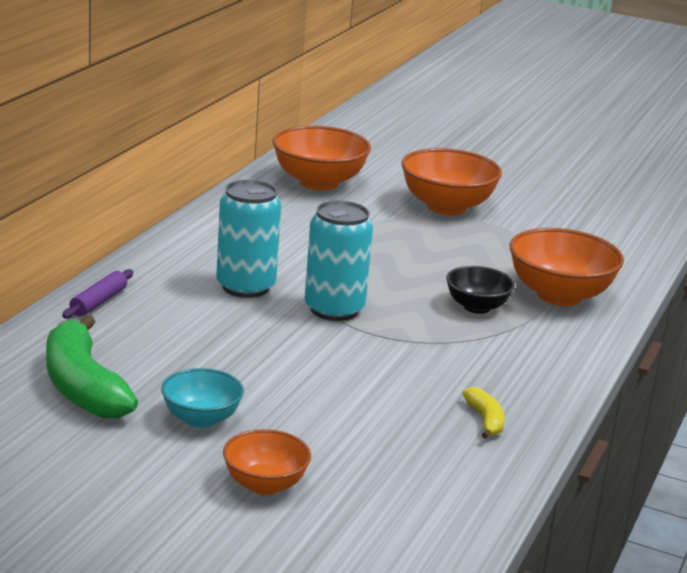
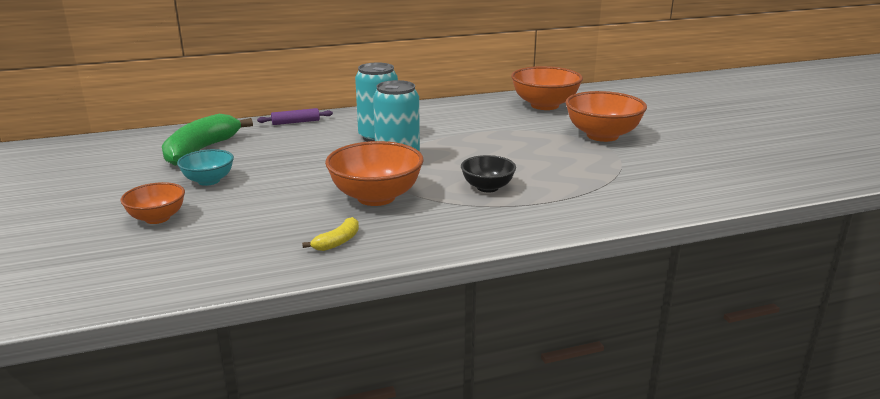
camera: 50 degrees right, 0 degrees up
(559, 295) = (564, 201): orange bowl -> orange bowl (376, 197)

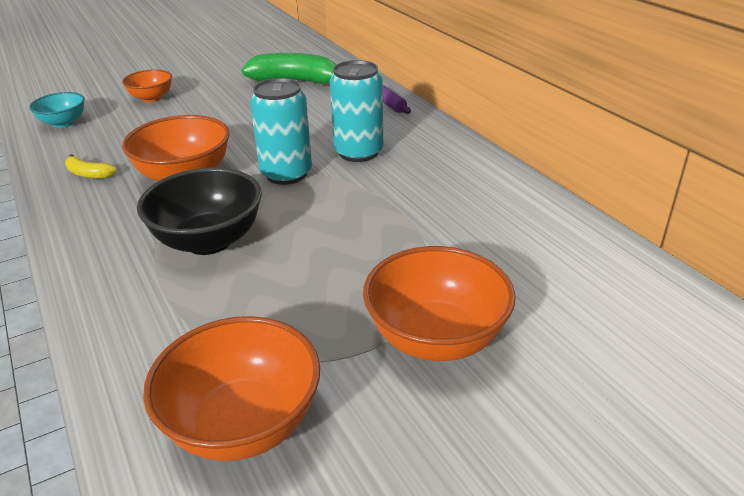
camera: 80 degrees right, 10 degrees up
(209, 181) = (225, 99): turquoise bowl -> turquoise bowl (63, 123)
(487, 187) = (208, 241): black bowl -> black bowl, size x1.69
(544, 105) = (566, 266): orange bowl -> orange bowl (243, 424)

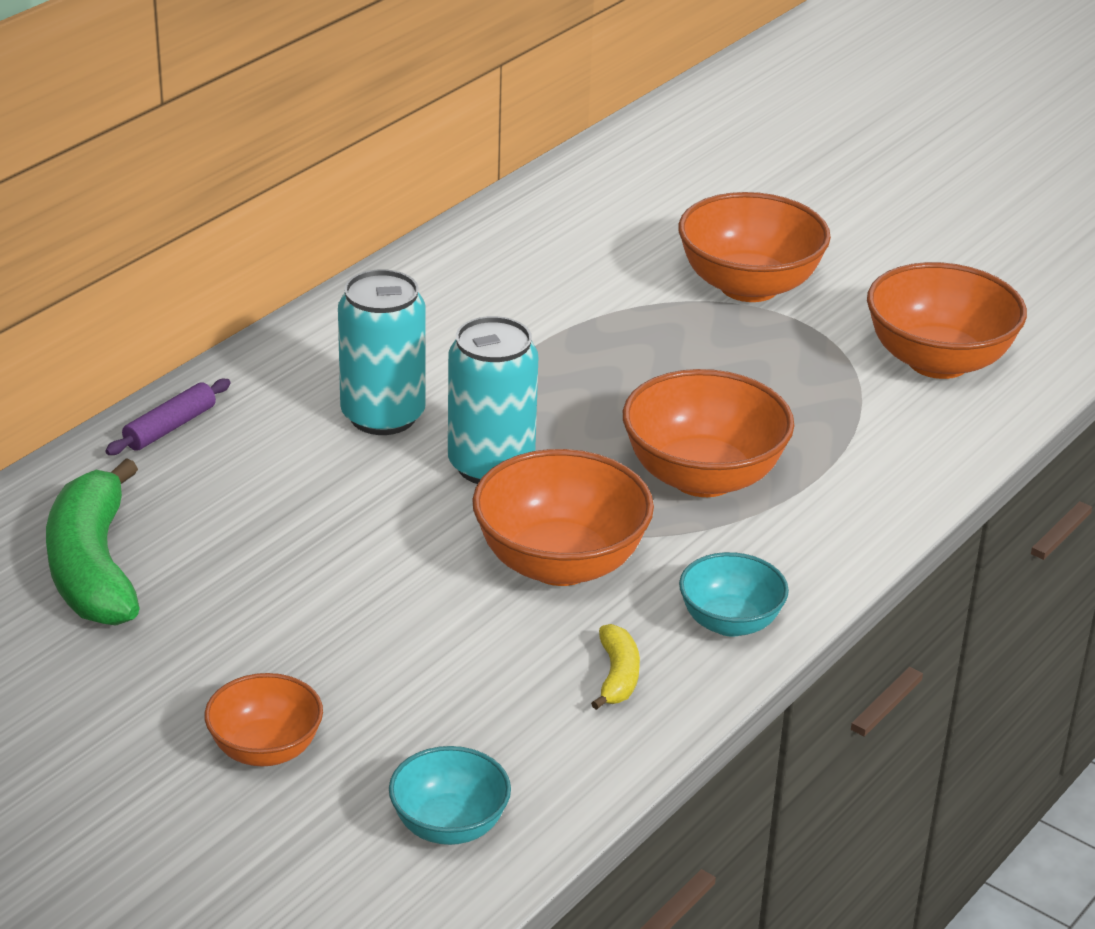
camera: 115 degrees left, 0 degrees up
(80, 215) = (730, 622): none -> turquoise bowl
(208, 241) = (703, 477): black bowl -> orange bowl

